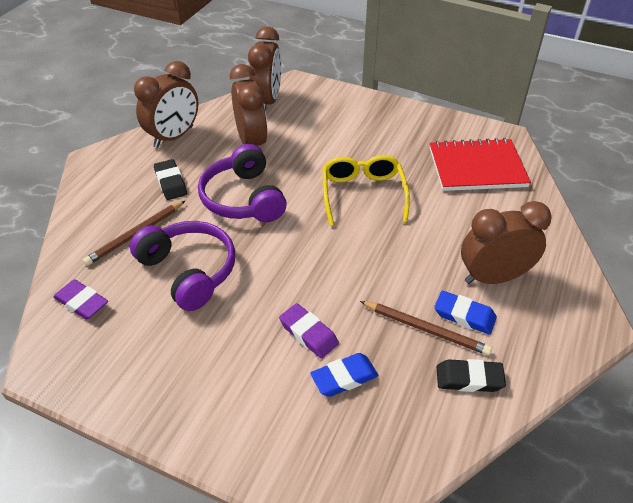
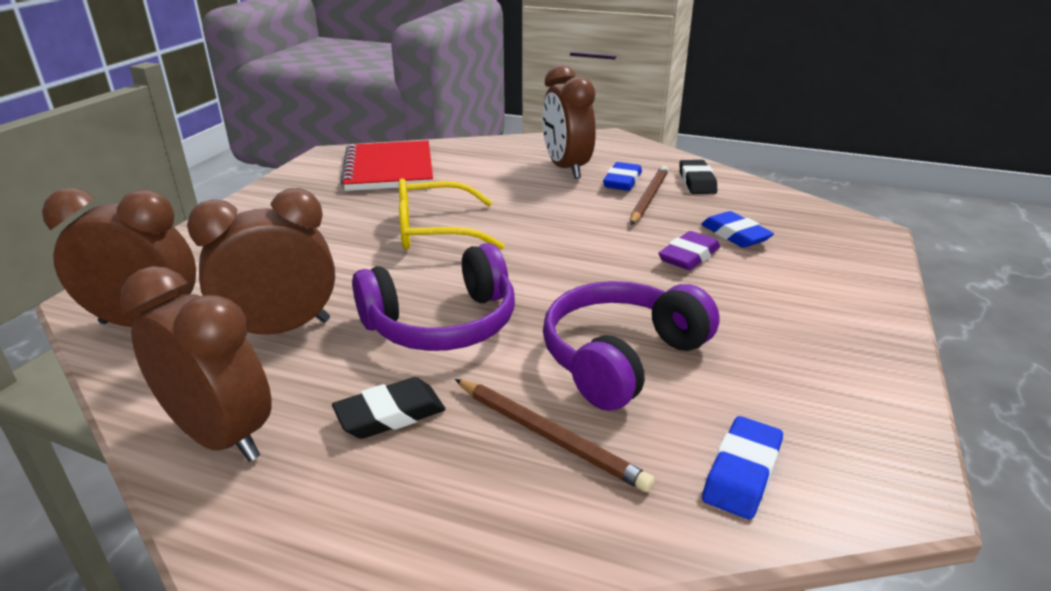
camera: 95 degrees left, 15 degrees down
(82, 302) = (741, 472): purple eraser -> blue eraser

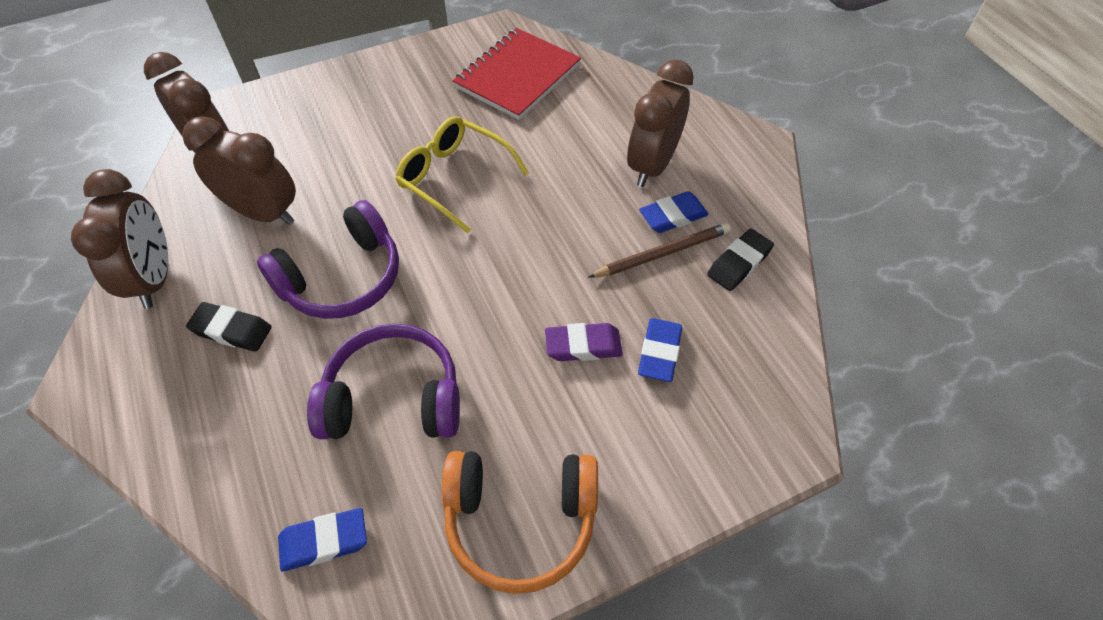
camera: 45 degrees right, 25 degrees up
(442, 323) = (342, 278): purple headphones -> purple headphones turned 60 degrees counterclockwise
(549, 436) = (276, 418): brown pencil -> none
(829, 354) = (520, 520): none -> orange headphones

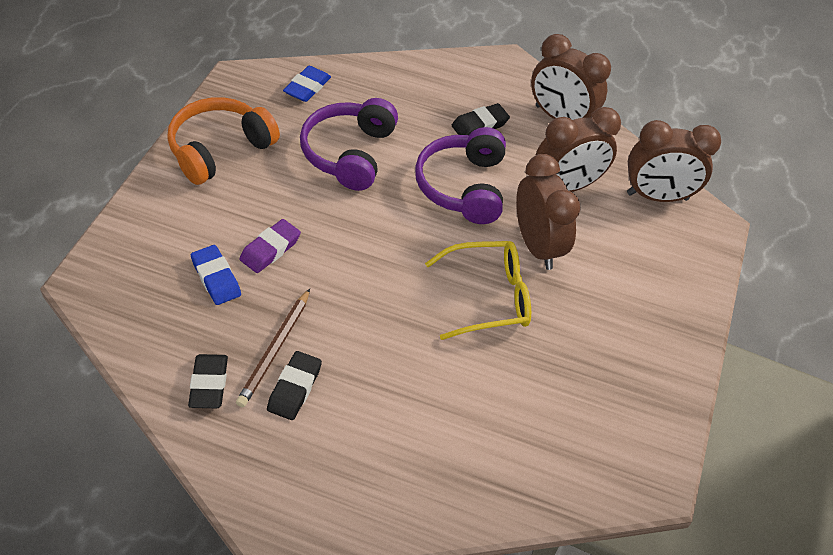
camera: 130 degrees right, 5 degrees down
(393, 398) = (349, 153): purple headphones -> purple headphones turned 150 degrees clockwise
(517, 76) = (568, 432): red notebook -> none
(652, 165) = (355, 426): brown clock -> brown clock (537, 246)
(673, 216) = (294, 388): blue eraser -> black eraser

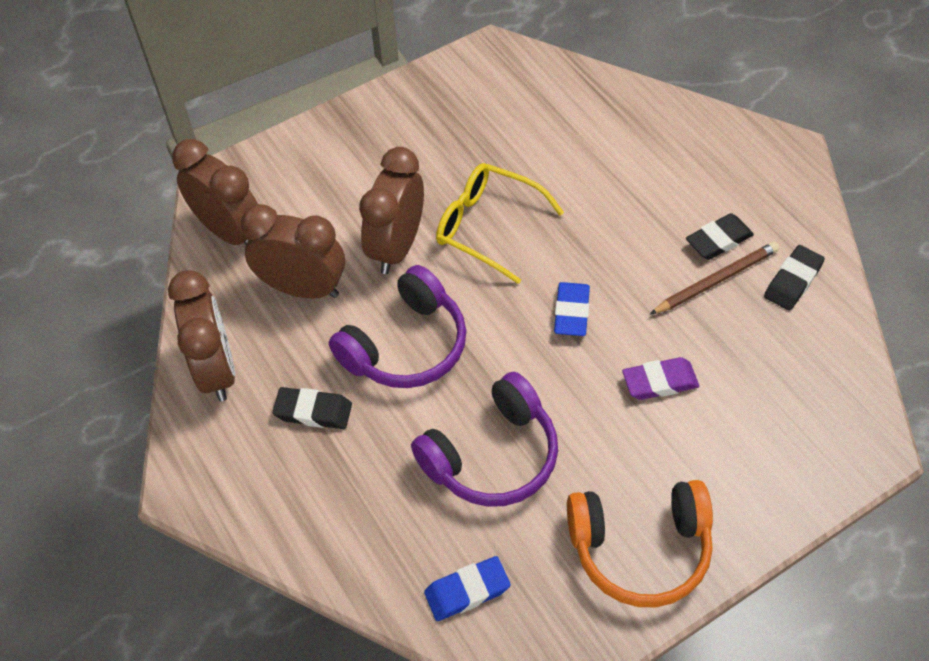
camera: 135 degrees left, 5 degrees up
(216, 278) = (733, 379): blue eraser -> blue eraser (571, 312)

